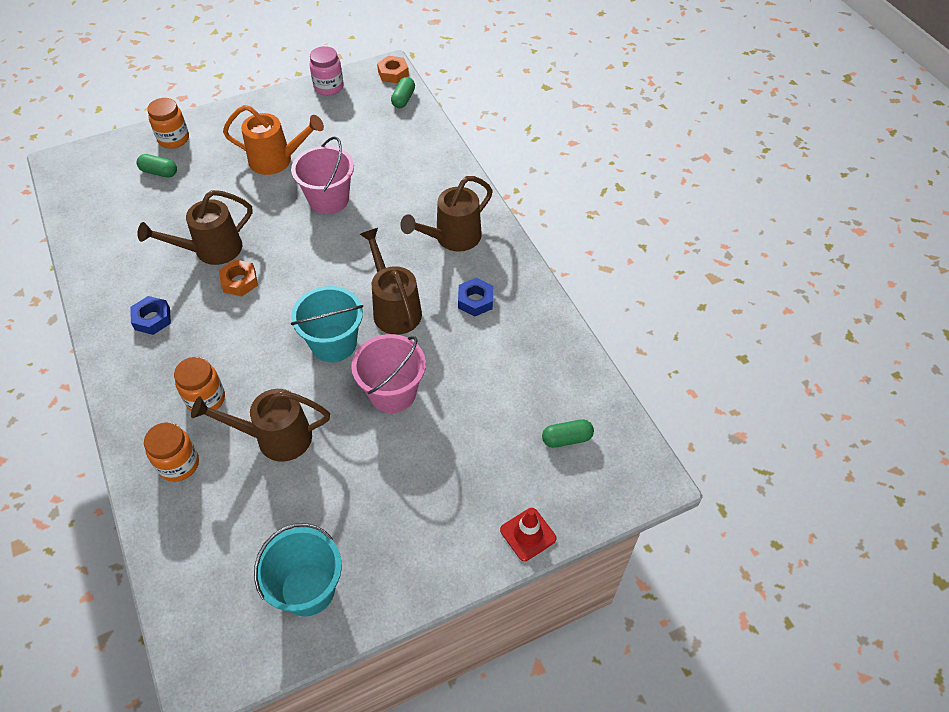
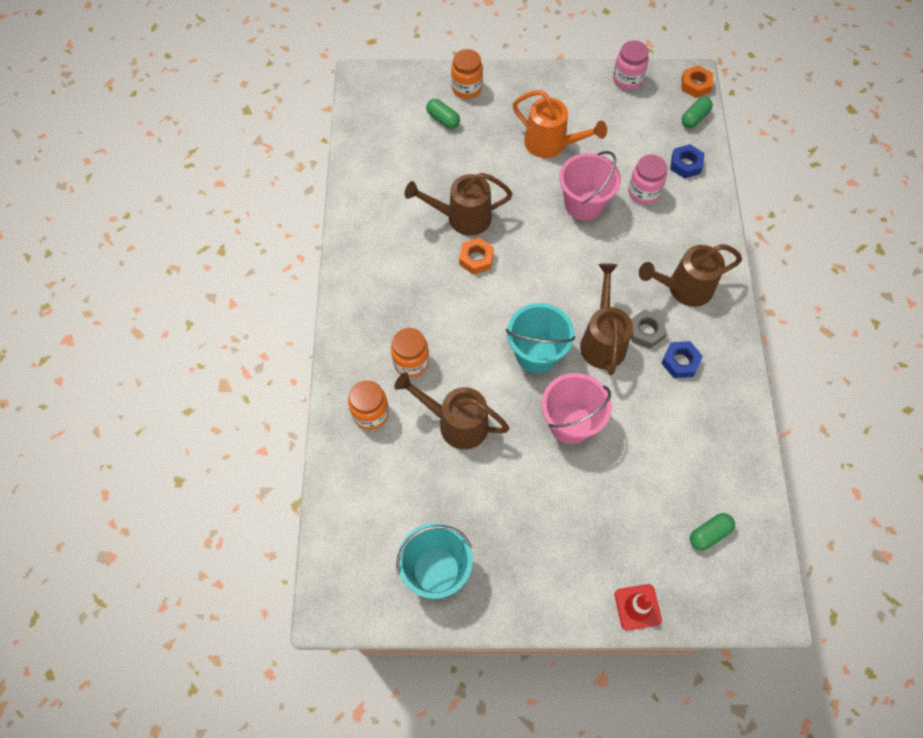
camera: 25 degrees right, 10 degrees up
(152, 319) = (391, 267): blue nut -> blue nut (685, 164)
(381, 172) = (643, 192): none -> pink jar
(432, 286) = (646, 331): none -> grey nut
(566, 439) = (709, 534): green capsule -> green capsule turned 45 degrees counterclockwise

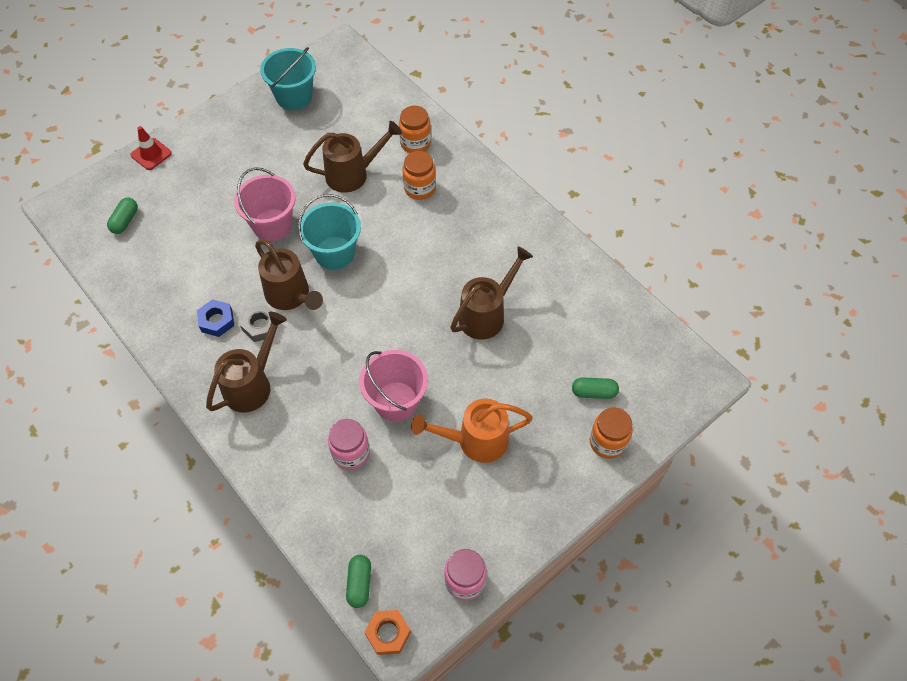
camera: 140 degrees right, 5 degrees down
(476, 259) = (443, 289): orange nut -> none
(685, 164) = (331, 516): blue nut -> none

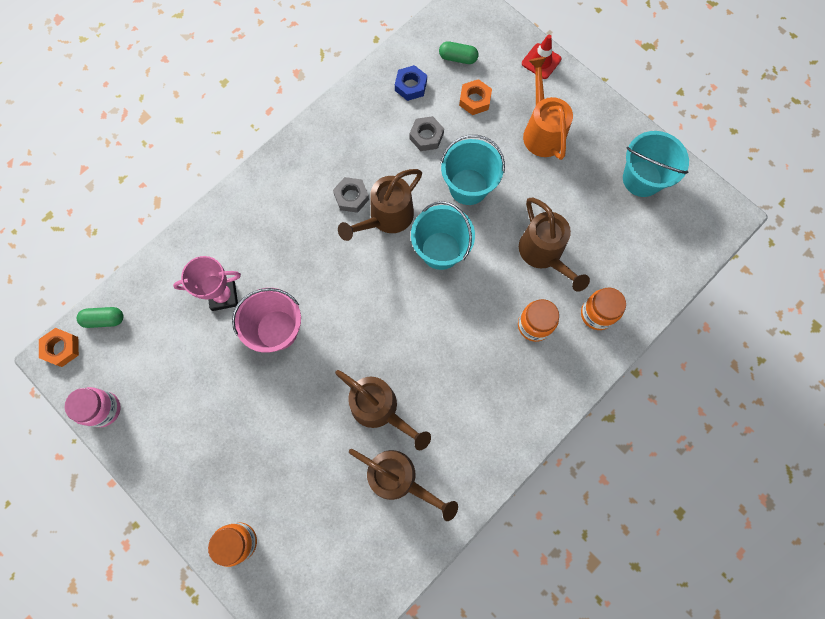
camera: 85 degrees right, 15 degrees up
(178, 211) = (475, 100): none -> orange nut
(208, 255) = (426, 136): none -> grey nut
(217, 321) = (354, 158): blue nut -> blue nut (411, 86)
(252, 384) = (290, 201): brown watering can -> brown watering can (399, 479)
(272, 225) = (468, 187): pink bucket -> turquoise bucket
(351, 453) = (223, 296): pink jar -> pink trophy
(475, 441) = (238, 408): orange watering can -> orange watering can (542, 131)
(594, 392) = (294, 526): green capsule -> none

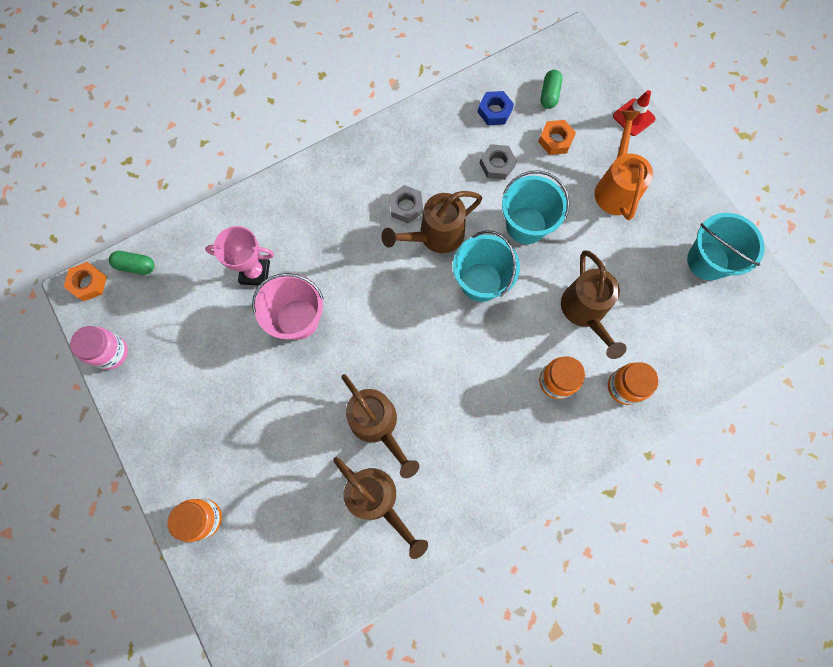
camera: 15 degrees right, 0 degrees up
(458, 58) = (549, 94): green capsule -> green capsule turned 75 degrees clockwise

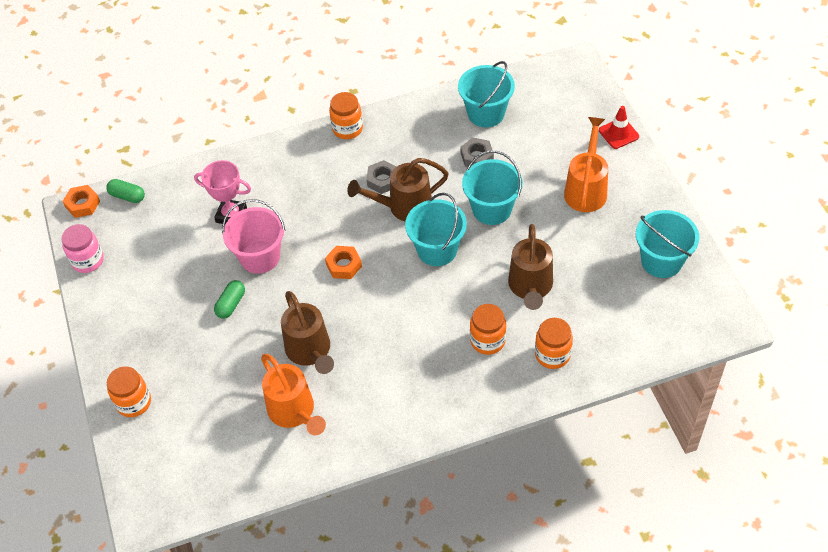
camera: 15 degrees right, 20 degrees down
(355, 149) = (347, 129): none -> orange jar
(377, 500) = (294, 412): brown watering can -> orange watering can
(494, 111) = (486, 113): blue nut -> turquoise bucket
(549, 94) = (541, 106): green capsule -> green capsule (231, 304)
(555, 140) = (538, 143): orange nut -> orange nut (344, 265)

